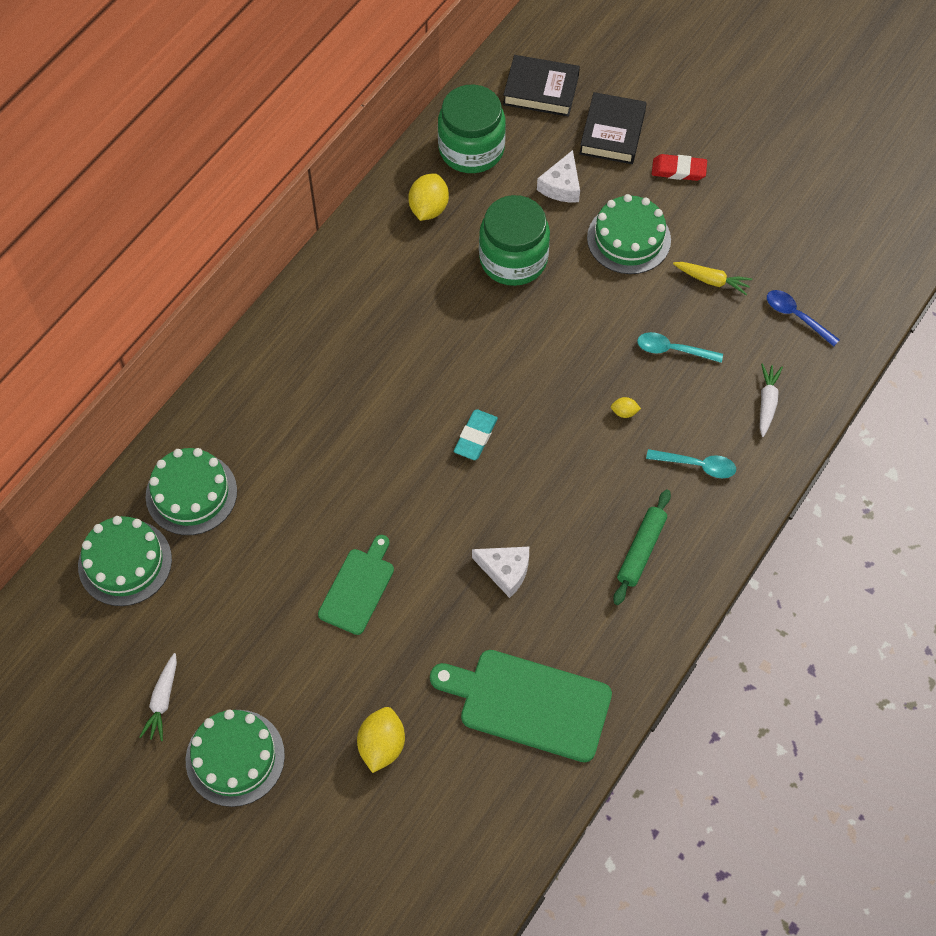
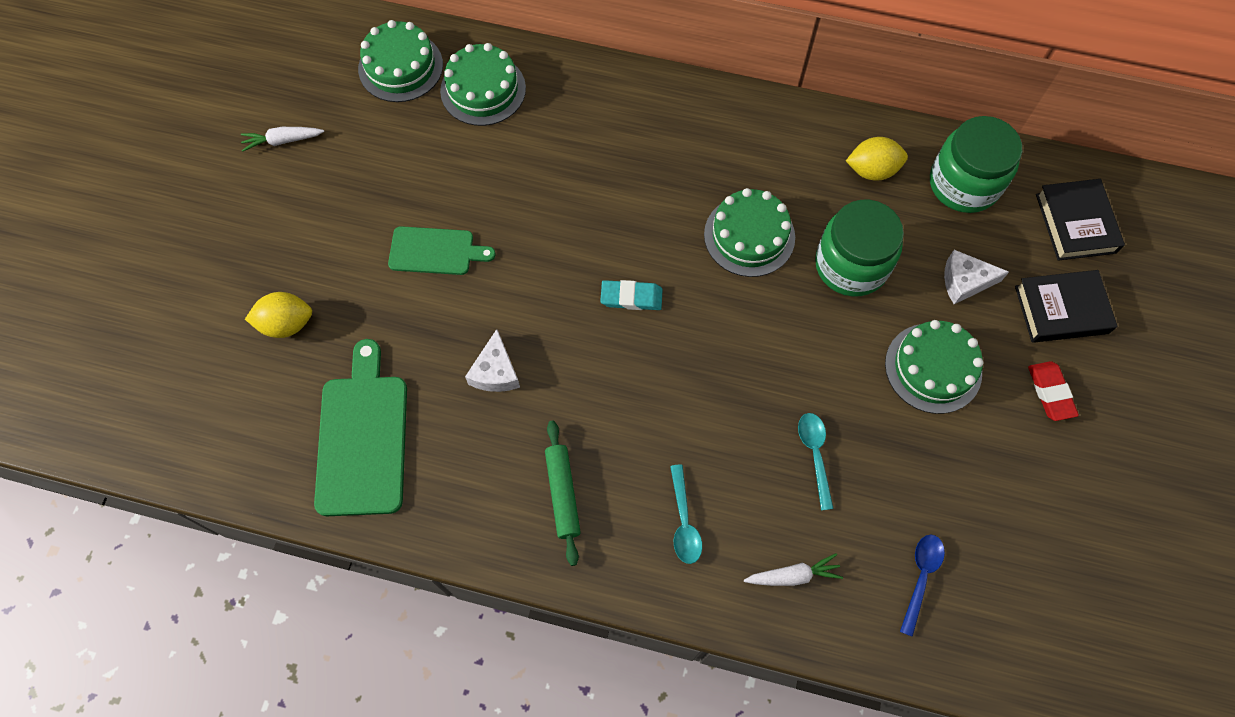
camera: 70 degrees right, 5 degrees up
(235, 757) = (245, 212): green cake -> green cake (749, 236)
(624, 412) = (717, 428): yellow lemon -> none
(641, 550) = (563, 494): green rolling pin -> green rolling pin turned 75 degrees clockwise
(711, 280) = (923, 470): yellow carrot -> none

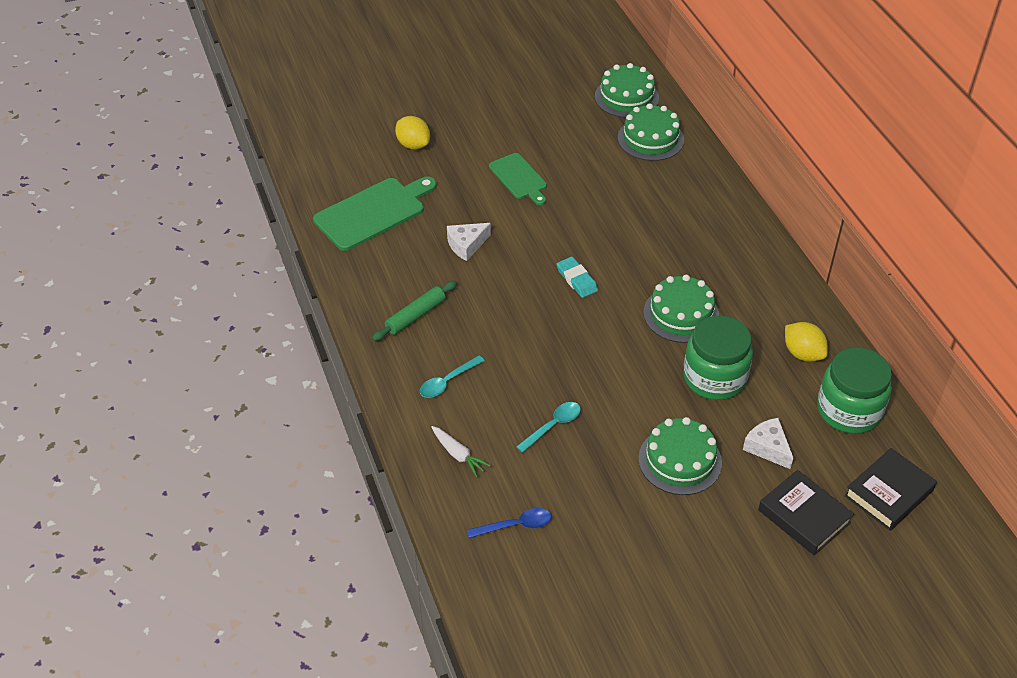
camera: 55 degrees right, 20 degrees down
(283, 141) = (525, 79): white carrot -> none
(1050, 392) = (728, 539): red eraser -> none

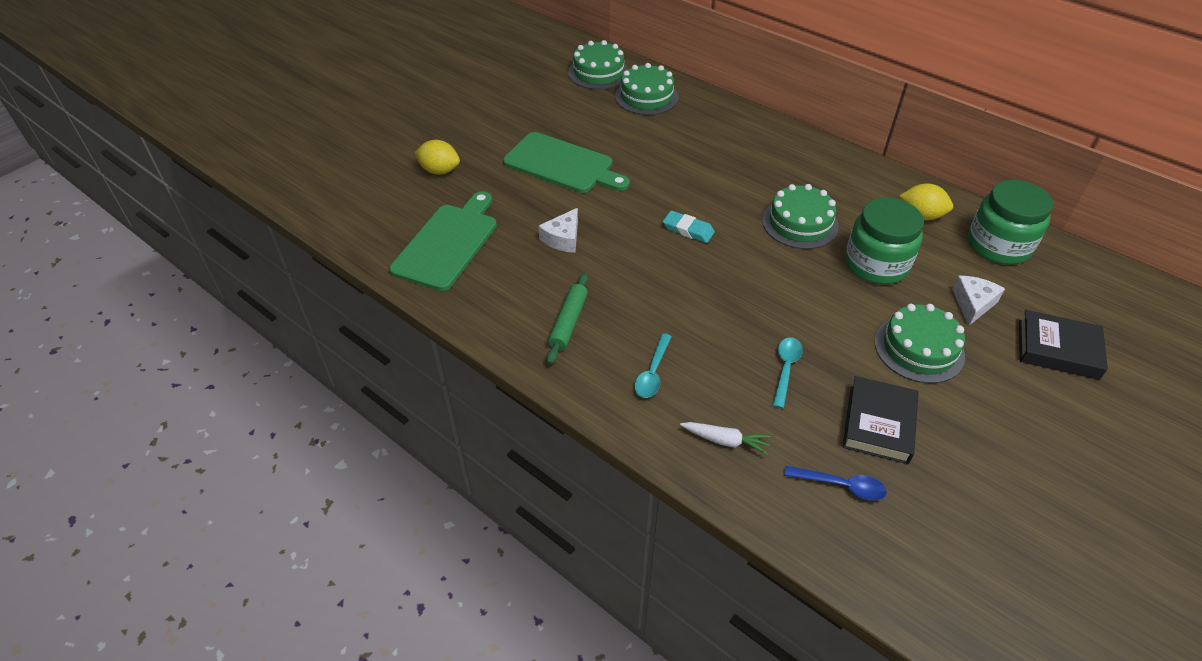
camera: 30 degrees left, 0 degrees up
(515, 525) = (841, 485): blue spoon -> blue spoon turned 60 degrees clockwise
(519, 178) = (562, 164): green cutting board -> green cutting board, size x1.62
(767, 447) = (973, 304): white cheese -> white cheese turned 90 degrees clockwise
(888, 493) = (1094, 298): black book -> black book (878, 424)

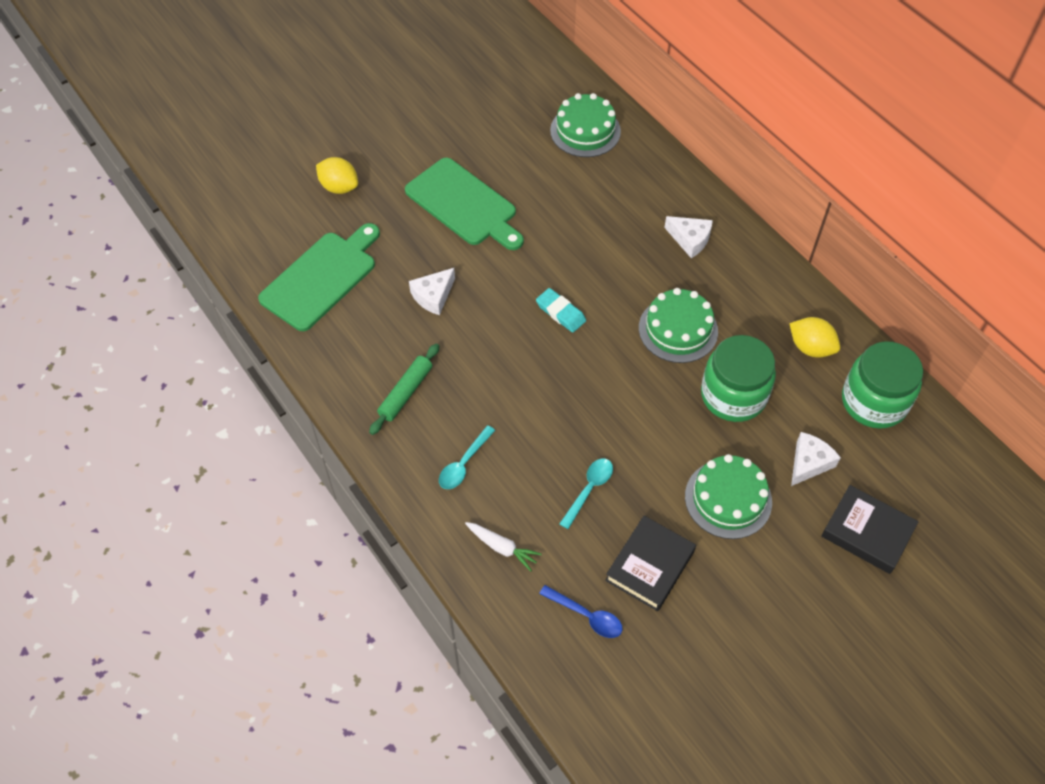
camera: 15 degrees right, 10 degrees up
(598, 72) = (546, 86): green cake -> none
(775, 156) = (690, 240): none -> white cheese

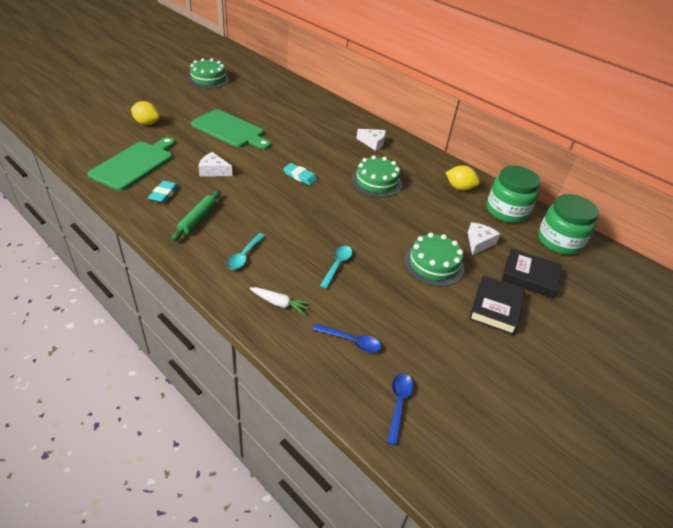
camera: 15 degrees left, 15 degrees down
(361, 341) = (164, 194): none -> turquoise eraser
(433, 296) = (213, 171): white cheese -> white cheese turned 75 degrees clockwise
(585, 131) = (300, 100): green cake -> green cake (208, 79)
(628, 711) = (398, 404): none -> blue spoon
(650, 566) = (391, 306): black book -> black book (495, 308)
(733, 395) = (420, 211): green jar -> green jar (559, 241)

